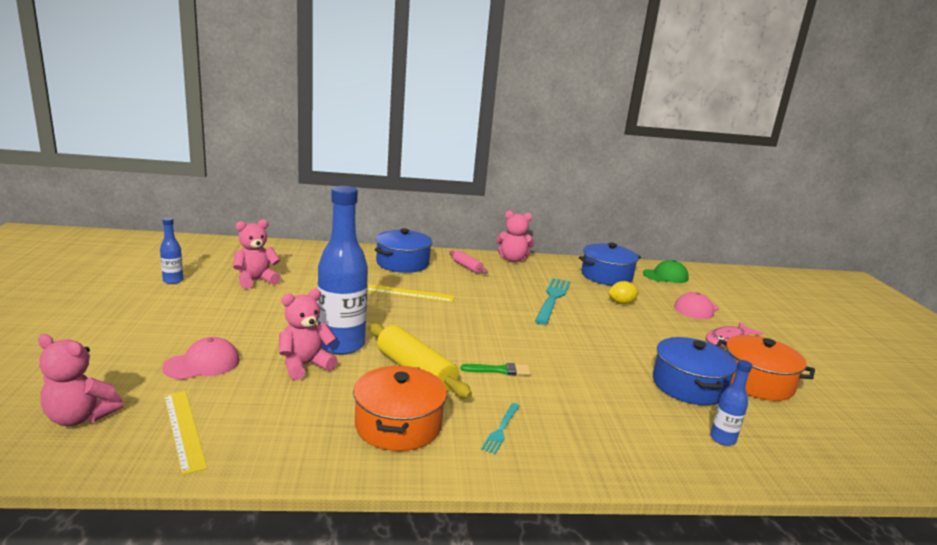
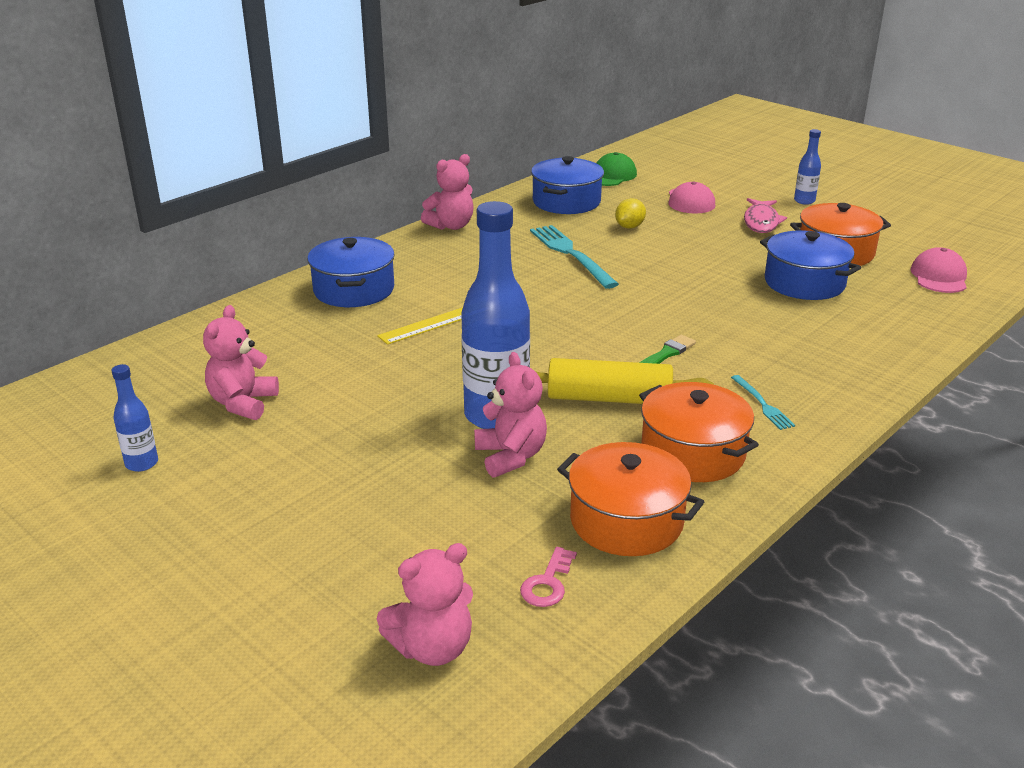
camera: 40 degrees left, 10 degrees up
(184, 429) = (548, 583): yellow ruler -> pink key
(202, 364) = (416, 521): pink cap -> pink cap (939, 276)
(285, 431) = (626, 521): none -> orange pot
(305, 365) = (511, 456): pink teddy bear -> pink teddy bear turned 150 degrees clockwise
(467, 267) = (427, 259): pink rolling pin -> none
(722, 439) = (890, 315): blue bottle -> blue bottle (804, 201)

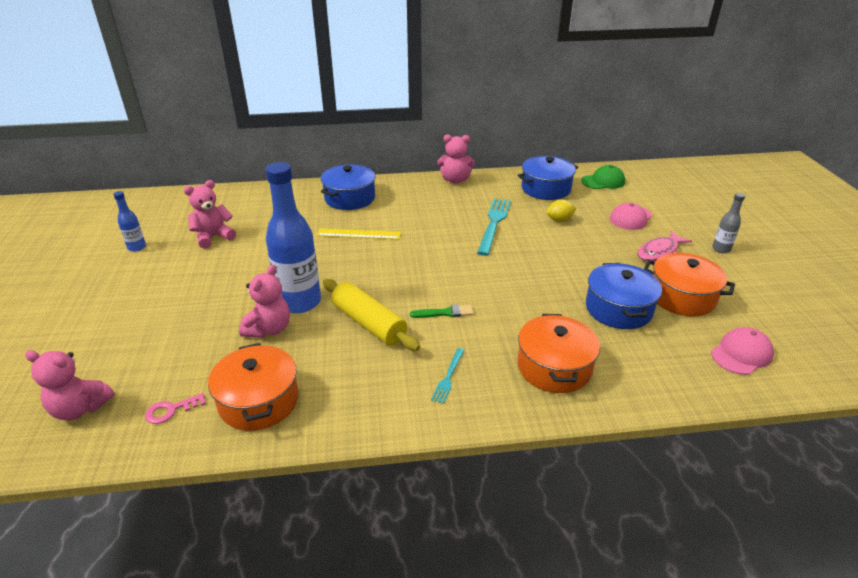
camera: 40 degrees right, 5 degrees up
(693, 453) = (357, 383): orange pot -> orange pot (554, 367)
(804, 201) = (721, 249): blue bottle -> grey bottle

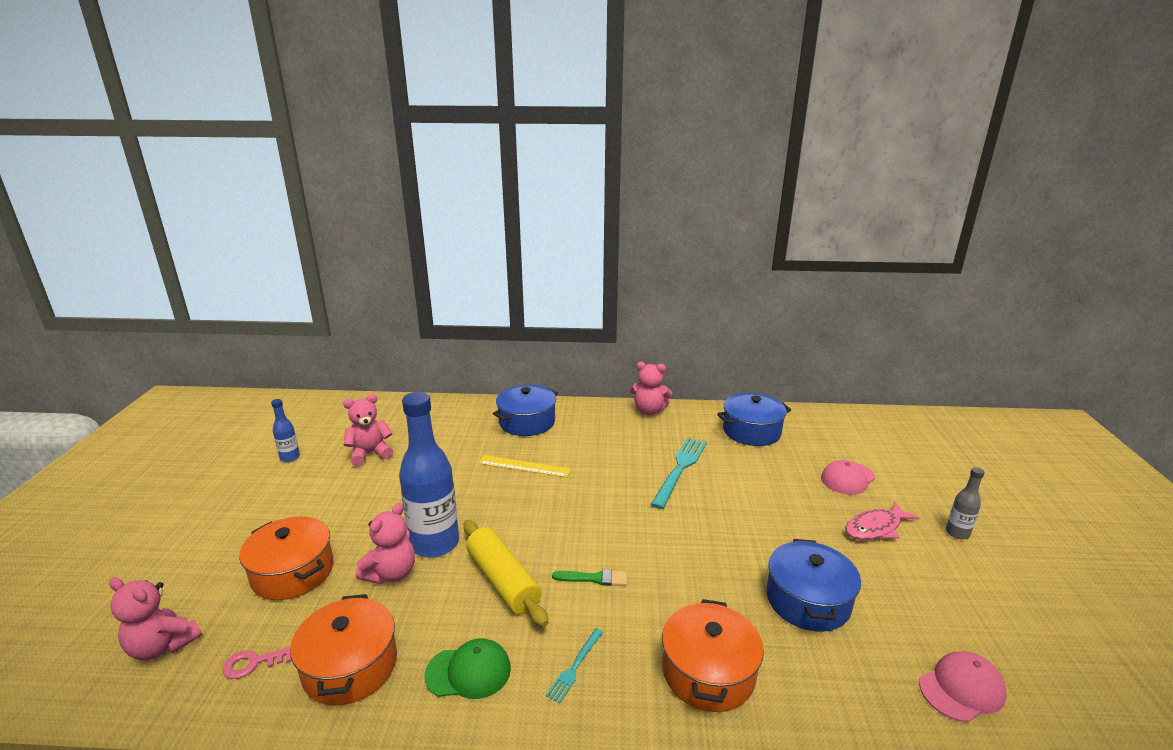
camera: 10 degrees right, 10 degrees down
(559, 220) = (759, 472): yellow lemon -> none
(603, 181) = (822, 428): green cap -> green cap (468, 672)
(682, 297) = (893, 594): orange pot -> orange pot (293, 572)

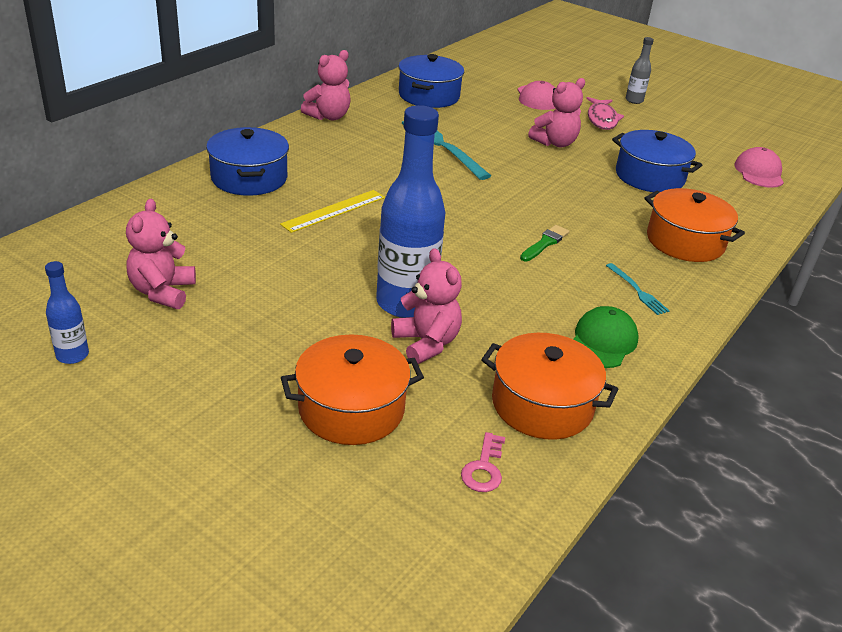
camera: 60 degrees left, 10 degrees up
(162, 646) = (390, 537): pink teddy bear -> pink teddy bear (555, 143)
(503, 581) = (503, 286): yellow rolling pin -> none

